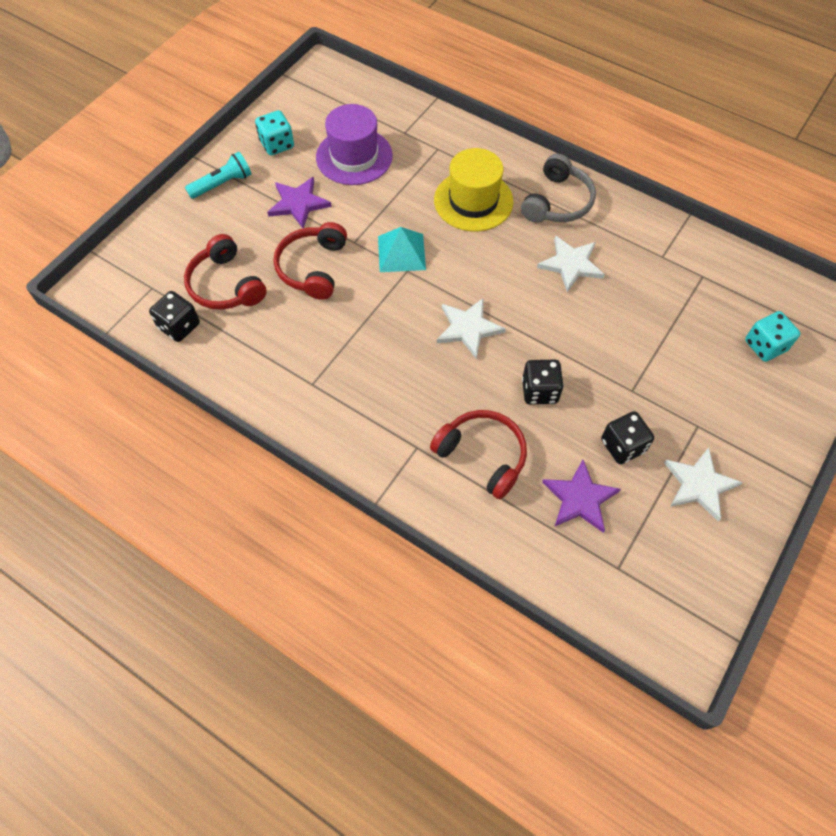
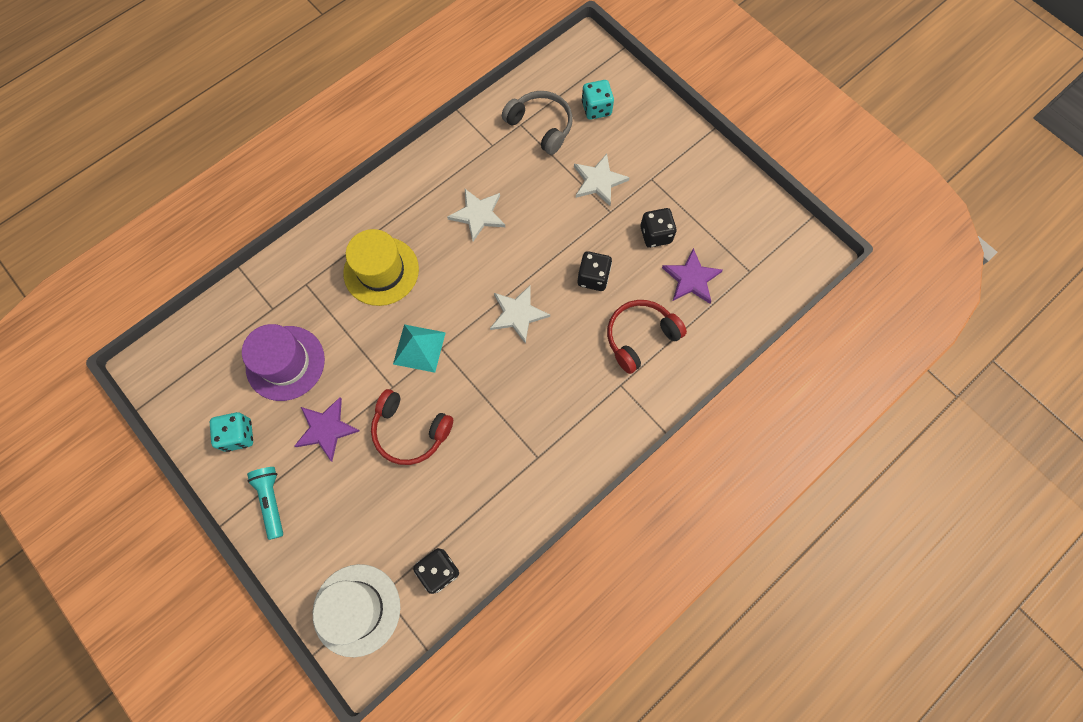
camera: 75 degrees left, 10 degrees up
(134, 272) = (356, 609): none -> white hat
(225, 285) = (404, 518): red headphones -> none
(557, 202) = (407, 203): grey headphones -> grey headphones (541, 126)
(699, 484) = (698, 196): white star -> white star (598, 181)

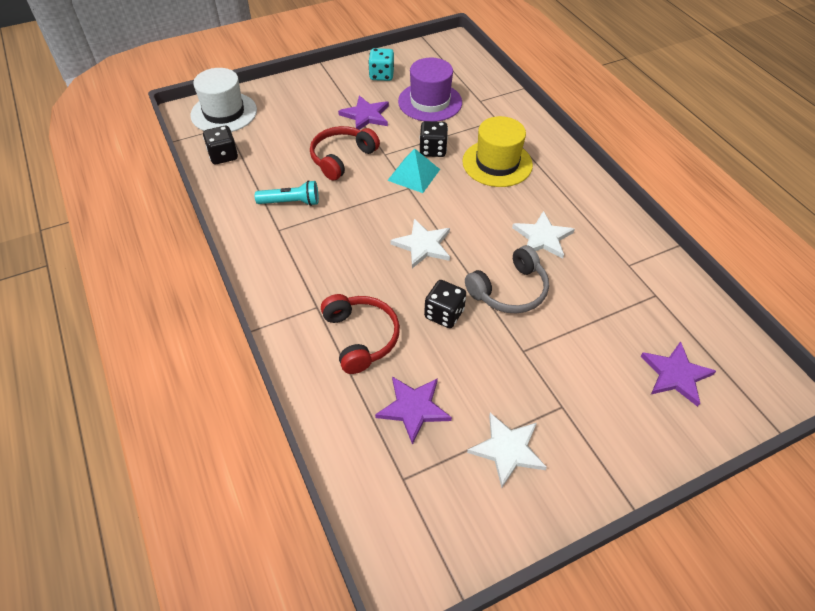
camera: 105 degrees right, 20 degrees down
(272, 501) = (324, 85): turquoise flashlight -> turquoise flashlight (291, 202)
(541, 126) = (652, 313): grey headphones -> grey headphones (509, 290)
(596, 109) = (675, 374): turquoise dice -> purple star
(598, 181) = (567, 350): white star -> white star (507, 449)
(655, 235) = (482, 388): black dice -> black dice (433, 150)

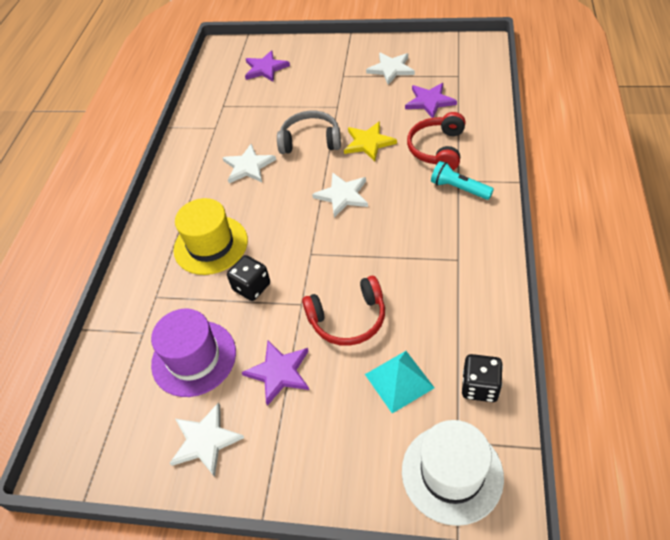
camera: 140 degrees left, 0 degrees up
(291, 202) = (431, 285): turquoise flashlight -> turquoise flashlight (459, 188)
(381, 75) = (205, 440): turquoise dice -> white star
(414, 174) = (294, 266): turquoise pyramid -> turquoise pyramid (399, 381)
(444, 314) = (368, 143): black dice -> yellow star

